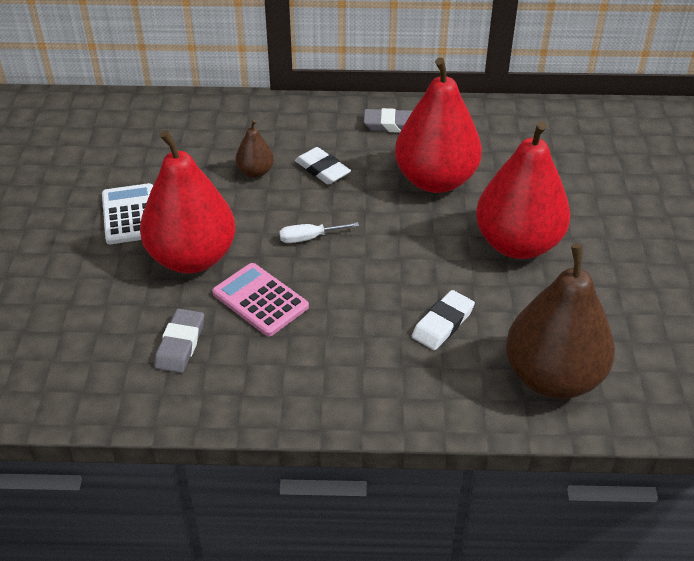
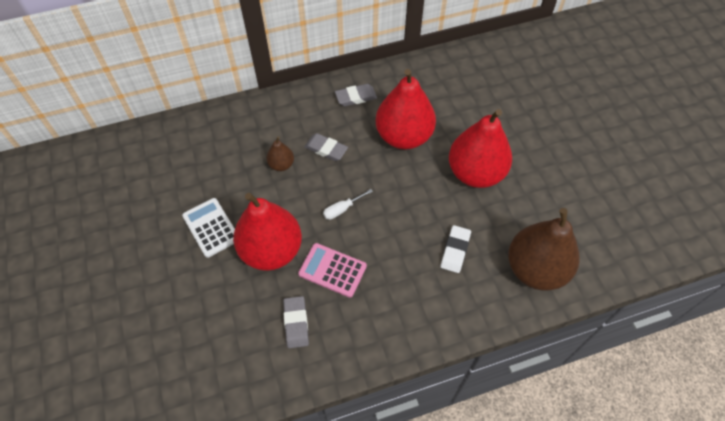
camera: 20 degrees left, 15 degrees up
(322, 170) = (326, 149): white eraser -> grey eraser

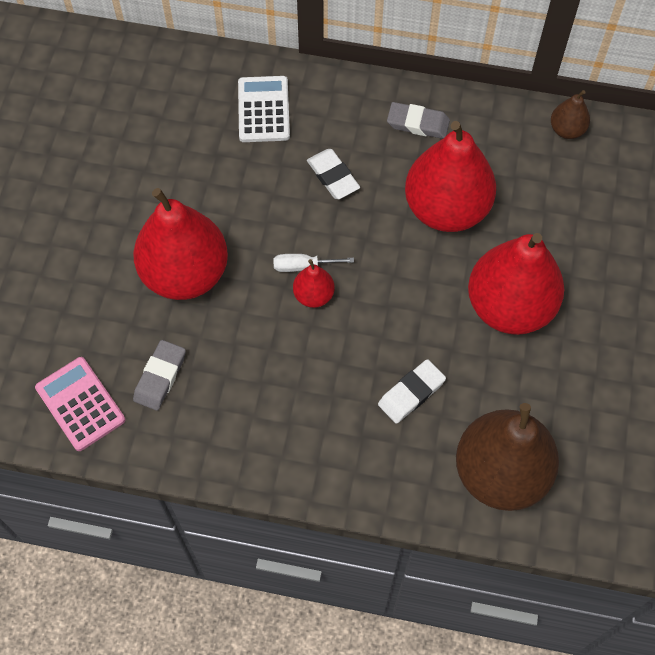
camera: 30 degrees right, 5 degrees up
(211, 227) = (132, 208): white calculator -> white calculator (263, 110)
(281, 164) = (264, 170): brown pear -> brown pear (566, 130)
(326, 149) = (333, 176): grey eraser -> white eraser
(332, 270) = (242, 336): pink calculator -> pink calculator (80, 404)
(360, 223) = (313, 295): none -> red pear

